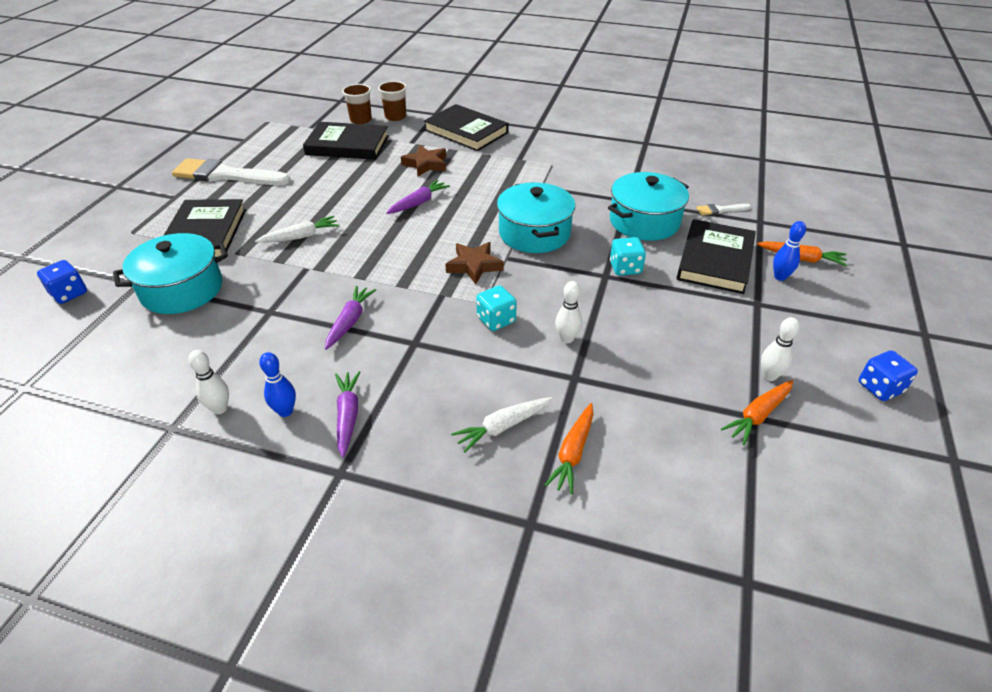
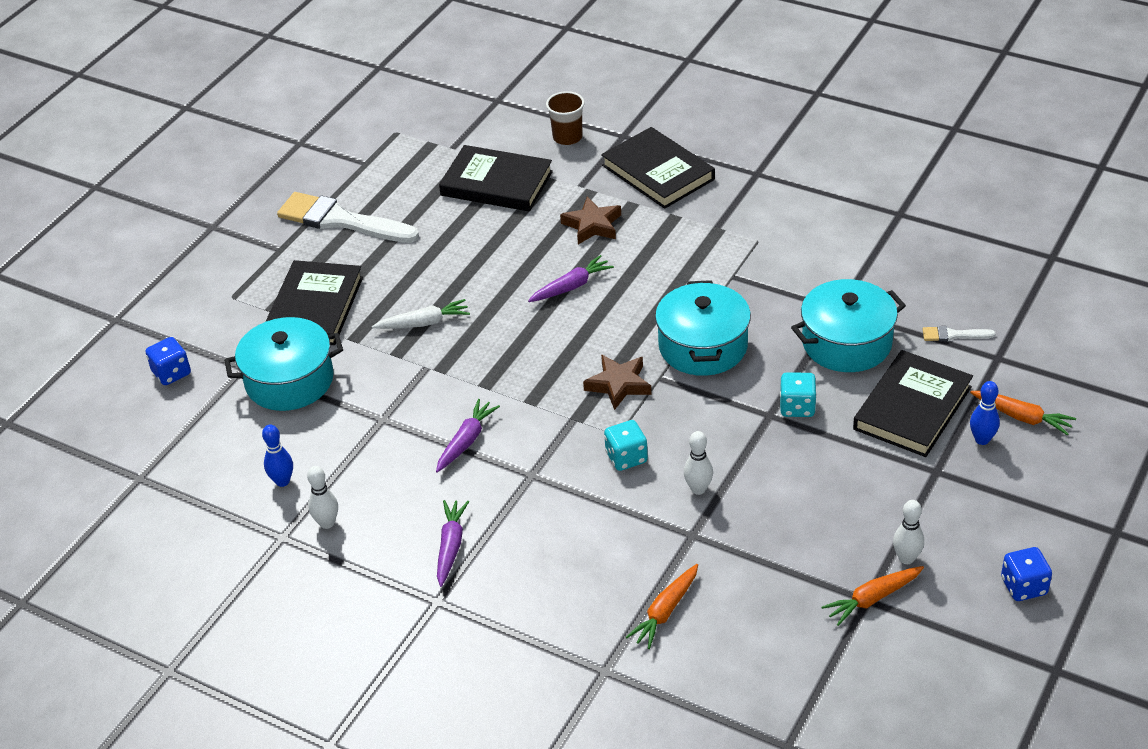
camera: 15 degrees right, 0 degrees up
(285, 411) = (390, 534): blue bowling pin -> blue bowling pin (282, 481)
(361, 120) = (520, 139): brown cup -> none
(502, 427) = (602, 577): white carrot -> none

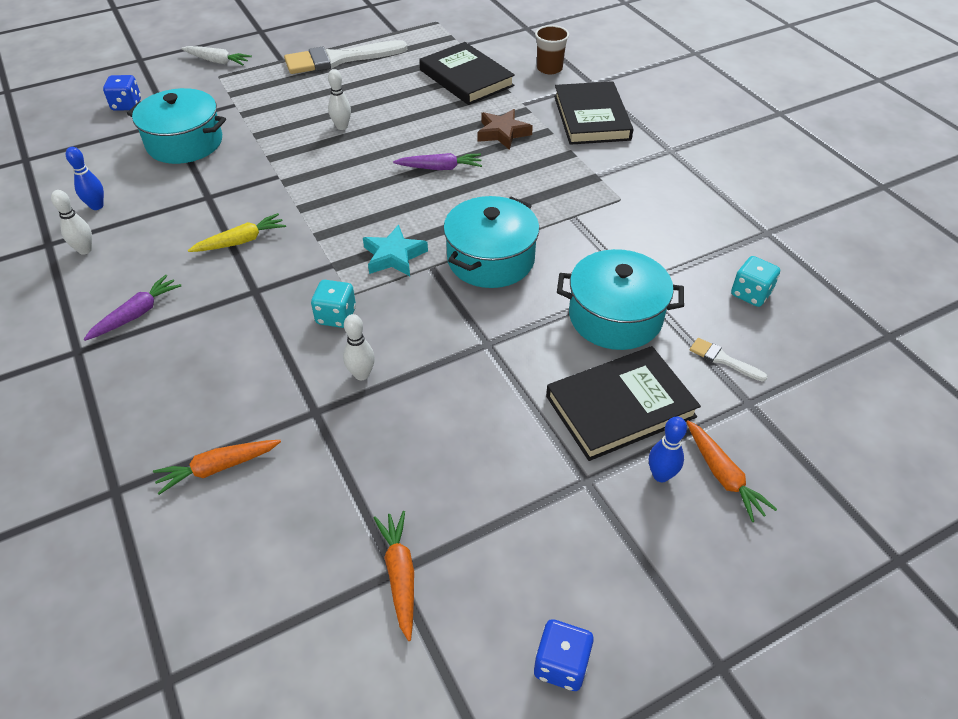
camera: 30 degrees right, 5 degrees up
(314, 307) = (257, 104): black book -> none
(341, 220) = (339, 59): white brush -> white brush turned 75 degrees counterclockwise
(424, 323) = (312, 146): white carrot -> white carrot (217, 61)
(466, 441) = (241, 241): purple carrot -> yellow carrot
(618, 384) = (394, 256): brown star -> turquoise star
(797, 407) = (516, 349): turquoise dice -> turquoise dice (750, 294)
(872, 599) = (400, 575): orange carrot -> orange carrot turned 75 degrees clockwise
(906, 558) = (472, 553): white bowling pin -> white bowling pin (342, 127)

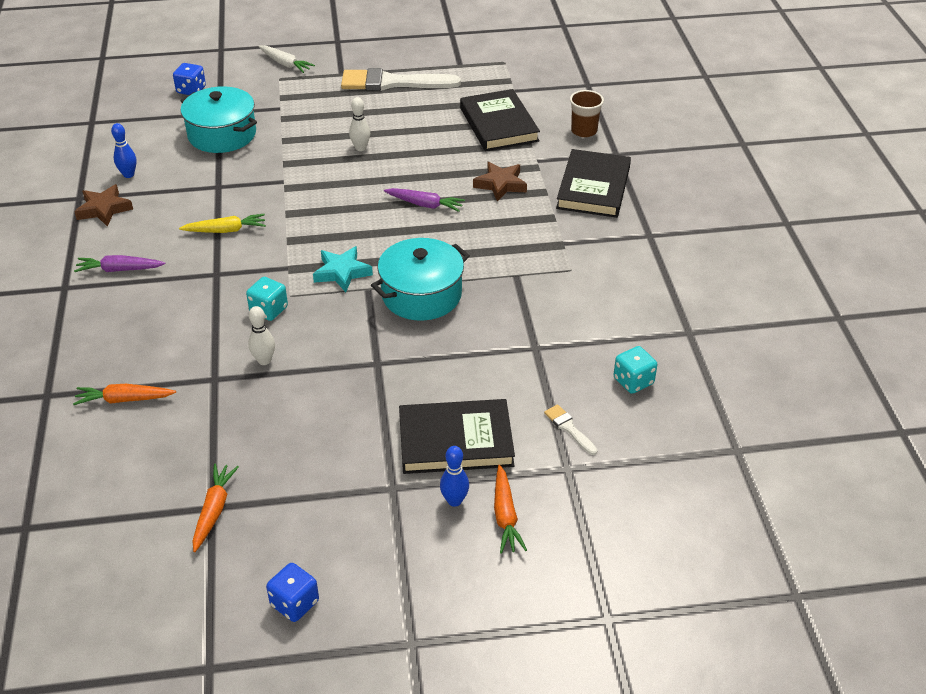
camera: 20 degrees right, 5 degrees down
(85, 250) = (104, 209): white bowling pin -> brown star
(137, 314) = (119, 270): purple carrot -> purple carrot turned 150 degrees counterclockwise
(615, 317) = (498, 369): turquoise pot -> none

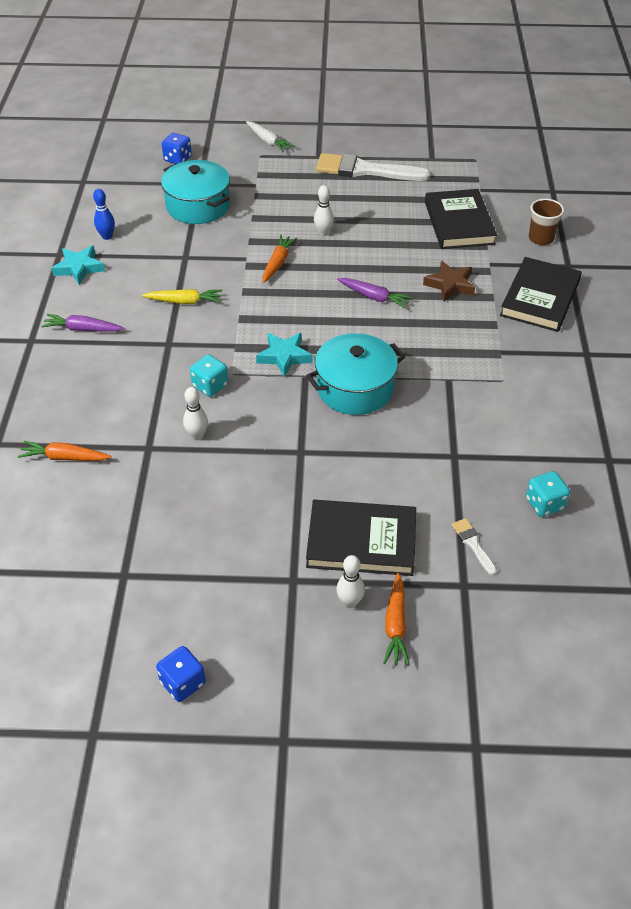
camera: 10 degrees right, 5 degrees up
(104, 209) = (79, 268): brown star -> turquoise star
(214, 510) = (125, 578): orange carrot -> orange carrot (277, 263)
(454, 501) = (349, 602): blue bowling pin -> white bowling pin

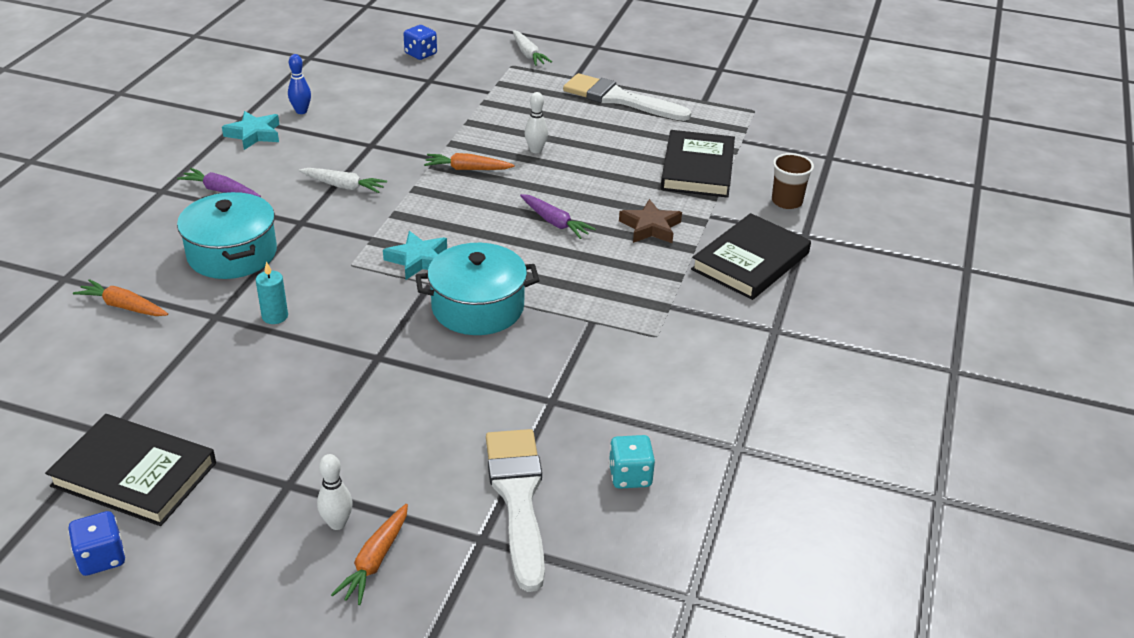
camera: 15 degrees right, 10 degrees down
(185, 301) = (344, 186): yellow carrot -> white carrot
(197, 436) = (275, 316): white bowling pin -> turquoise candle
(198, 206) = (415, 100): turquoise pot -> turquoise pot (232, 254)
(210, 386) = (319, 271): turquoise dice -> none
(277, 263) = (467, 169): orange carrot -> orange carrot turned 120 degrees counterclockwise
(361, 541) = (390, 463): black book -> black book (134, 474)
(473, 544) = (518, 498): white brush -> white brush, size x2.31

